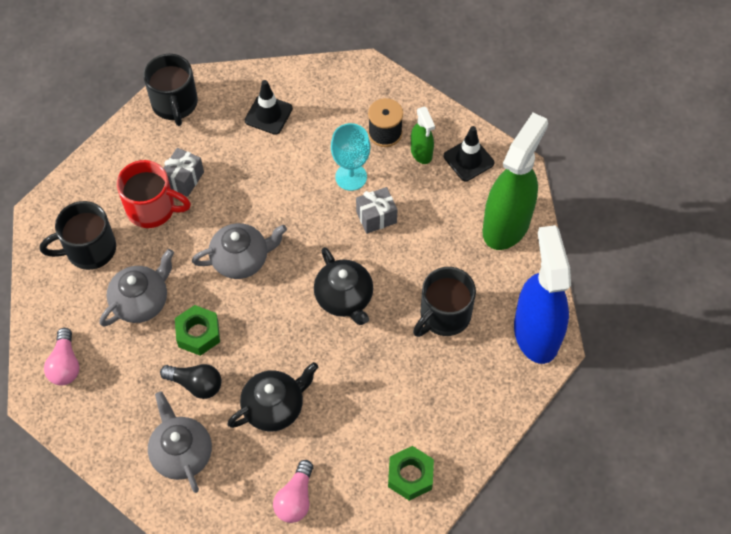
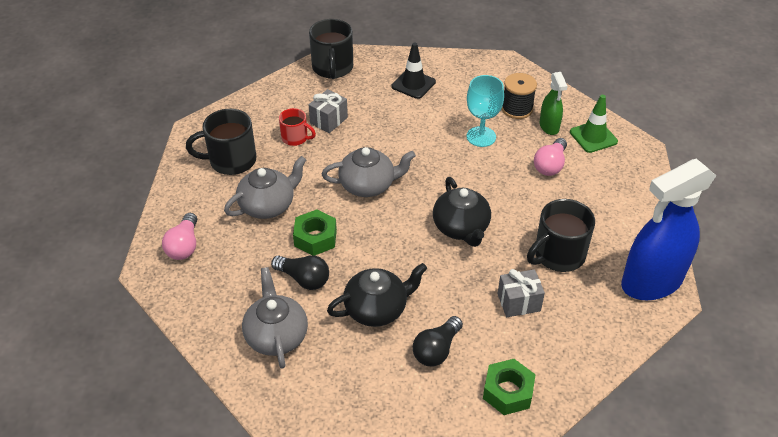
camera: 10 degrees right, 15 degrees down
(152, 208) = (295, 138): red mug -> red mug, size x0.58
(295, 498) = (384, 395): pink light bulb -> pink light bulb (550, 165)
(338, 443) = (436, 350): none -> black light bulb
(376, 217) = (500, 169): grey gift -> grey gift (518, 302)
(468, 159) = (593, 137): black traffic cone -> green traffic cone
(506, 224) = (626, 190): green spray bottle -> none
(536, 333) = (651, 282): blue spray bottle -> blue spray bottle turned 120 degrees counterclockwise

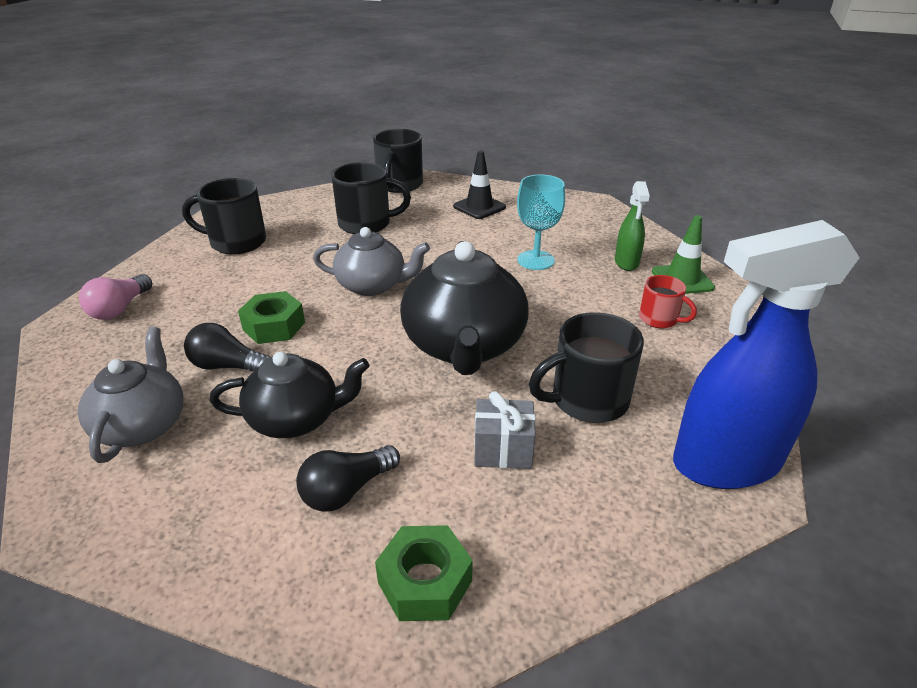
camera: 15 degrees right, 10 degrees down
(268, 205) = (244, 286): grey teapot -> none
(295, 138) = (320, 233): red mug -> red mug (659, 319)
(304, 279) = (228, 366): black light bulb -> black light bulb turned 150 degrees clockwise
(328, 120) = (366, 224): grey gift -> black mug
(461, 228) = (464, 346): black teapot -> black teapot, size x1.56
(517, 109) = (592, 242): black spool -> none
(550, 165) = (614, 299): pink light bulb -> none

